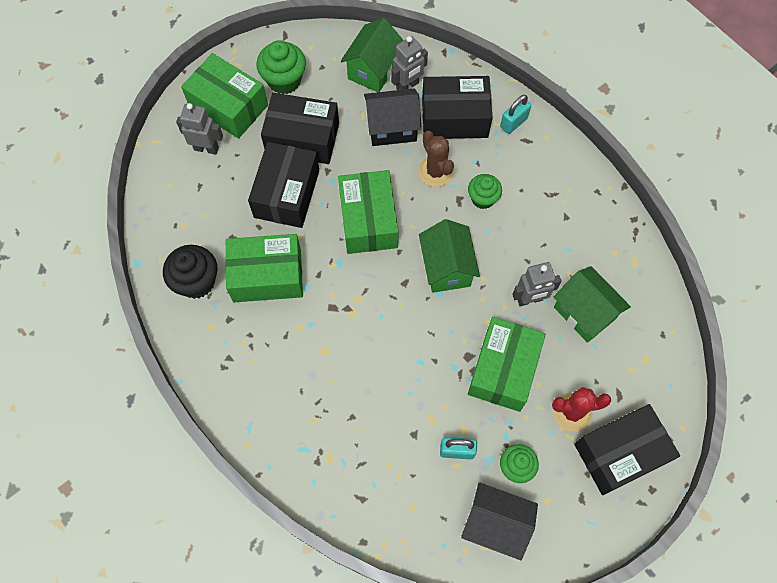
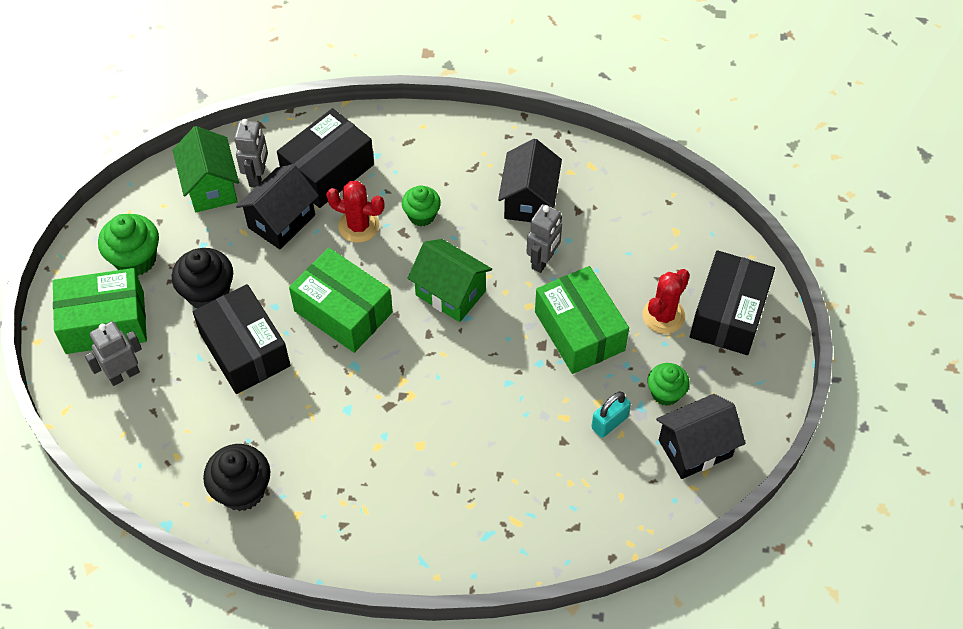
camera: 45 degrees left, 10 degrees down
(267, 275) = (302, 430): green box -> none
(302, 138) = (208, 293): black box -> black cupcake
(435, 171) = (358, 226): brown cactus -> red cactus
(513, 123) = (383, 136): turquoise padlock -> none
(565, 249) = (529, 200): none -> black house
(584, 313) = (595, 235): green house -> none

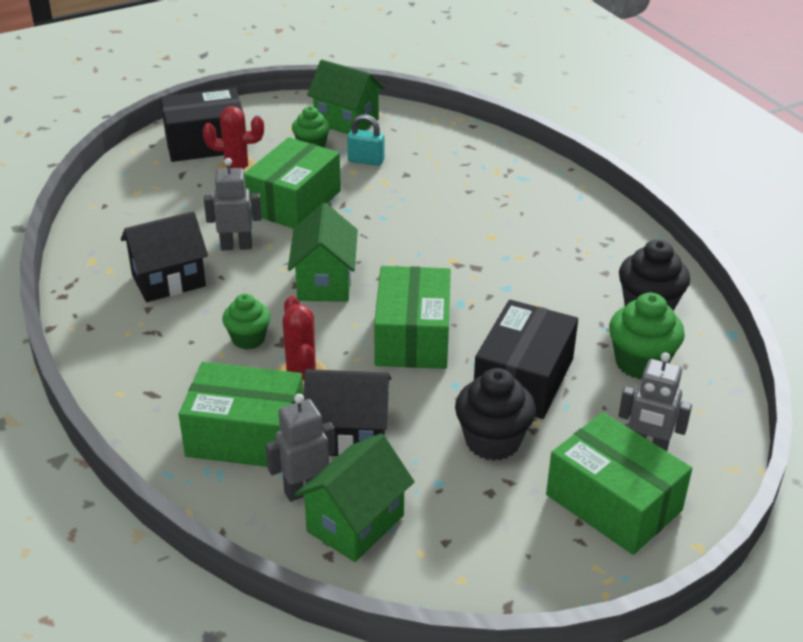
camera: 125 degrees left, 20 degrees down
(135, 259) = (515, 529): green cupcake -> green cupcake (640, 363)
(328, 170) = (246, 436): black box -> green box
(695, 448) = (346, 121): black house -> green house

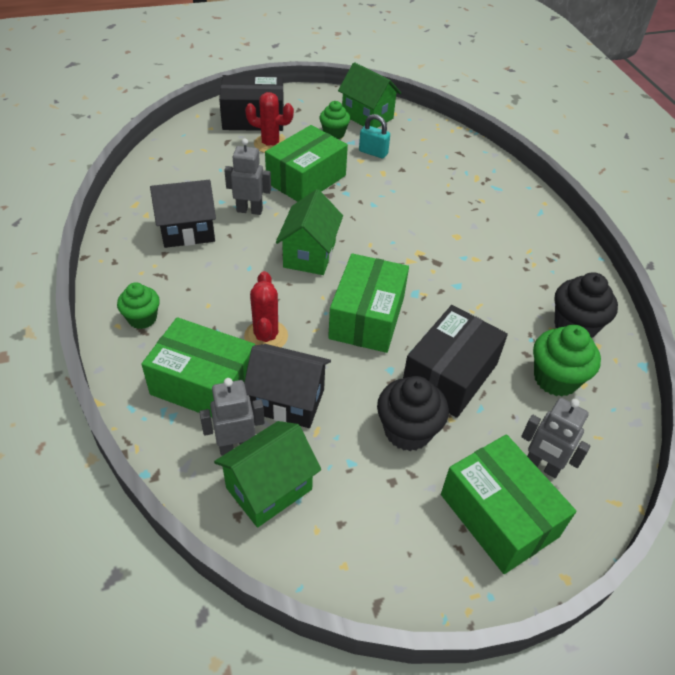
camera: 10 degrees right, 10 degrees up
(248, 339) = (233, 295): green cupcake -> green cupcake (142, 318)

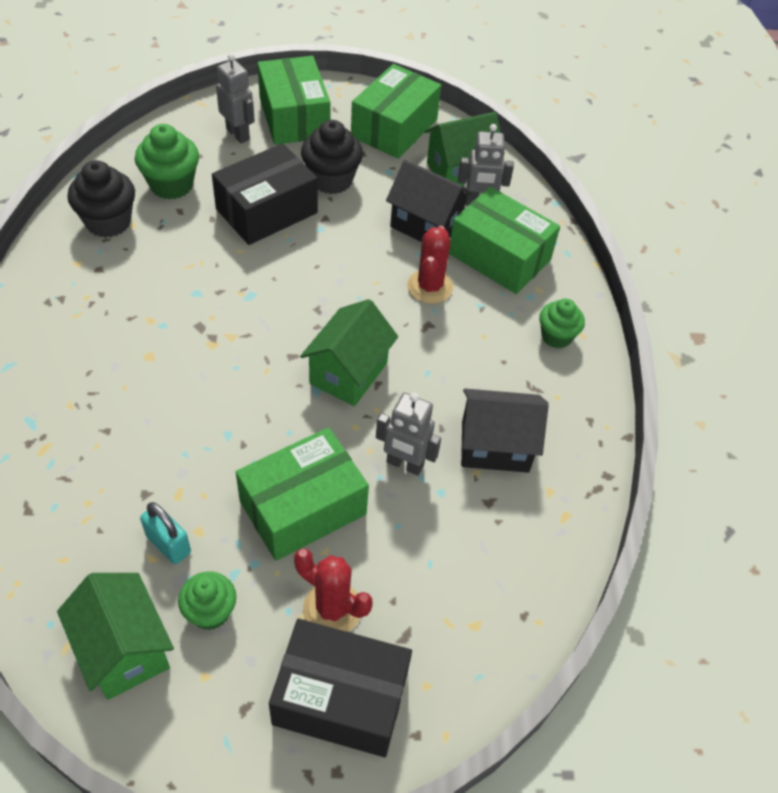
camera: 165 degrees left, 5 degrees up
(367, 317) = (317, 281): green box -> green box (394, 128)

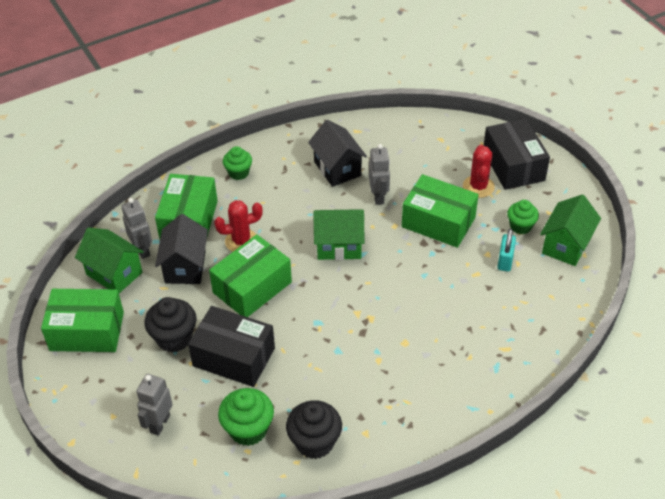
camera: 115 degrees left, 5 degrees down
(294, 117) = (113, 399): green box -> green box (252, 287)

